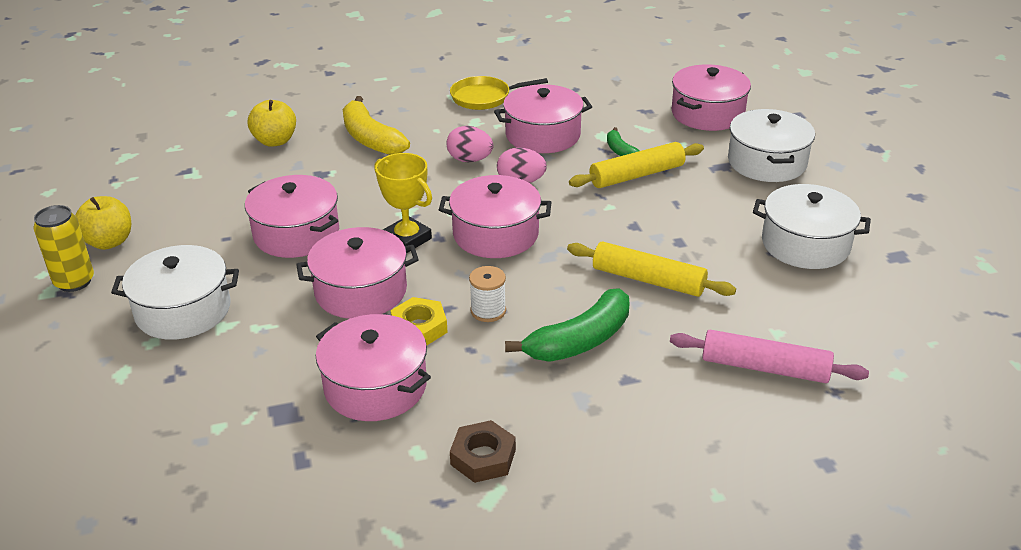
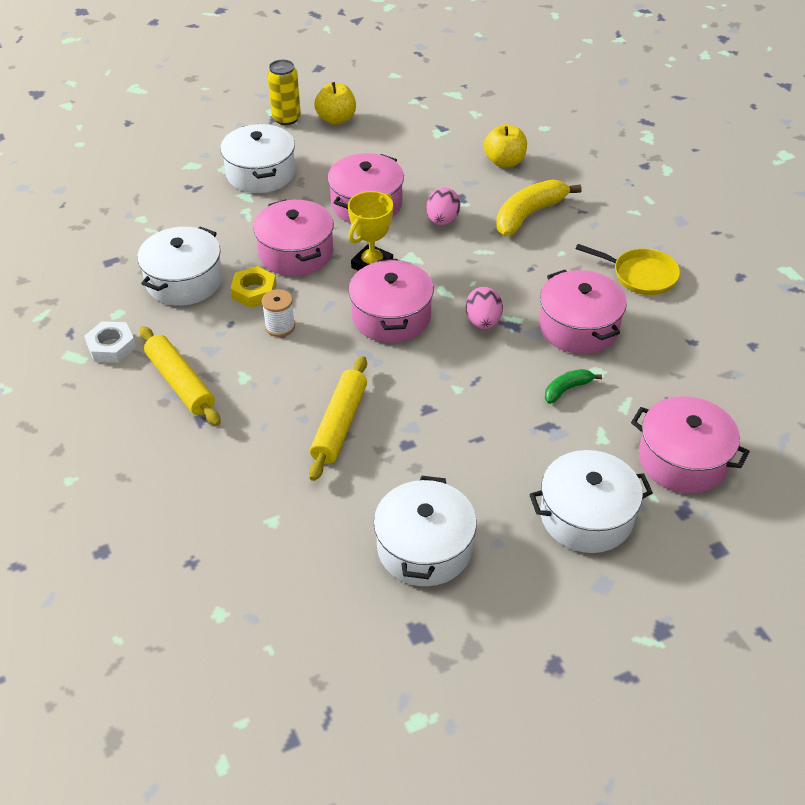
camera: 80 degrees right, 10 degrees up
(375, 386) = (184, 281): pink pot -> white pot
(470, 160) = (512, 283): pink egg -> pink egg (442, 220)
(483, 457) = (111, 346): brown nut -> white nut
(484, 97) = (641, 275): yellow pan -> yellow pan turned 135 degrees clockwise
(580, 341) = (247, 386): green banana -> none
(637, 175) = (522, 405): yellow rolling pin -> yellow rolling pin (180, 383)
(765, 368) = (220, 511): pink rolling pin -> none

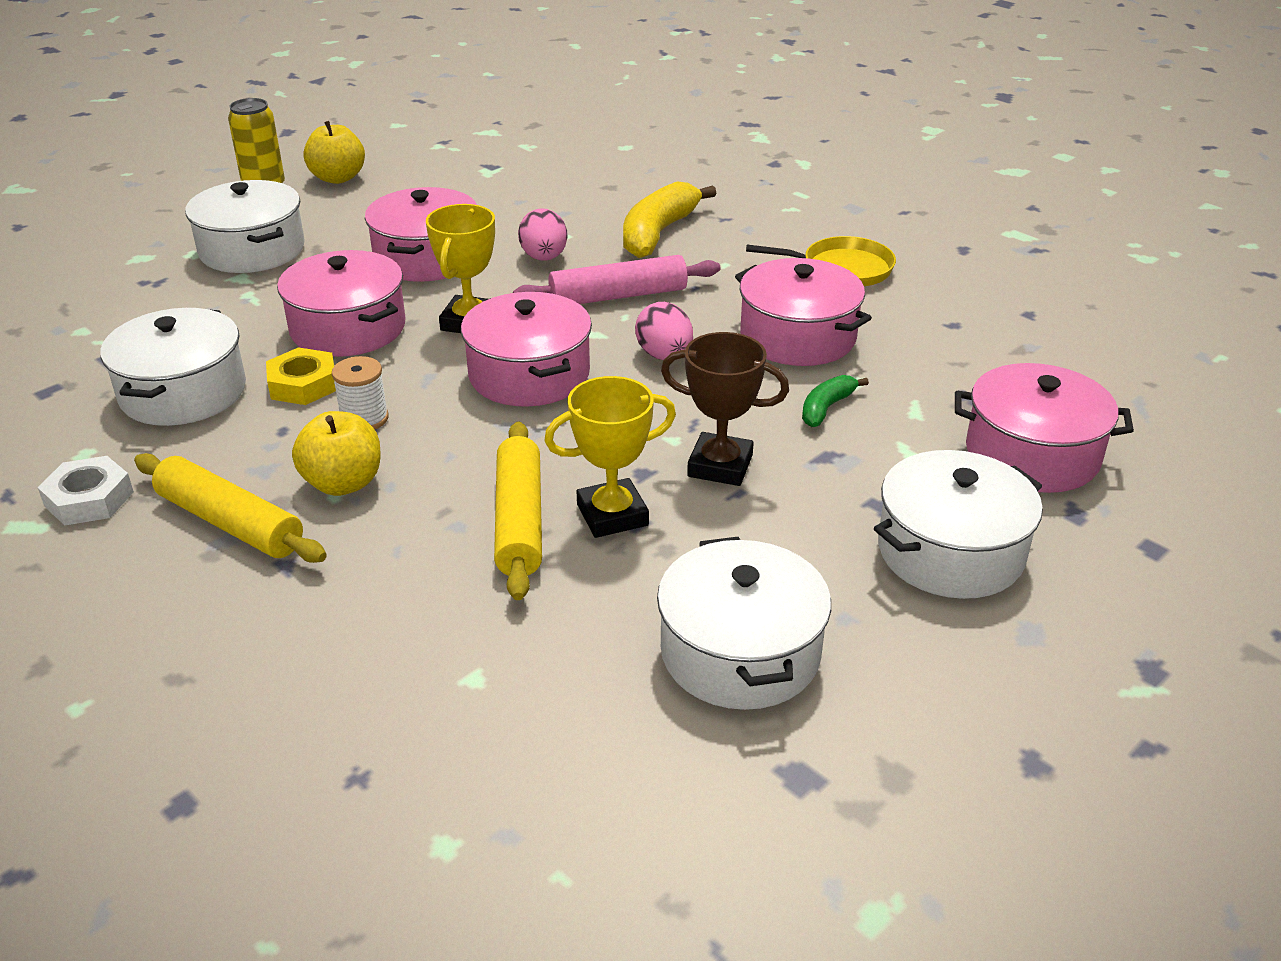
camera: 20 degrees left, 10 degrees down
(395, 435) = (612, 515): none -> yellow trophy
(476, 264) = (618, 296): none -> pink rolling pin
(476, 416) = (720, 466): none -> brown trophy
(504, 162) = (594, 186): yellow apple -> yellow apple (343, 483)

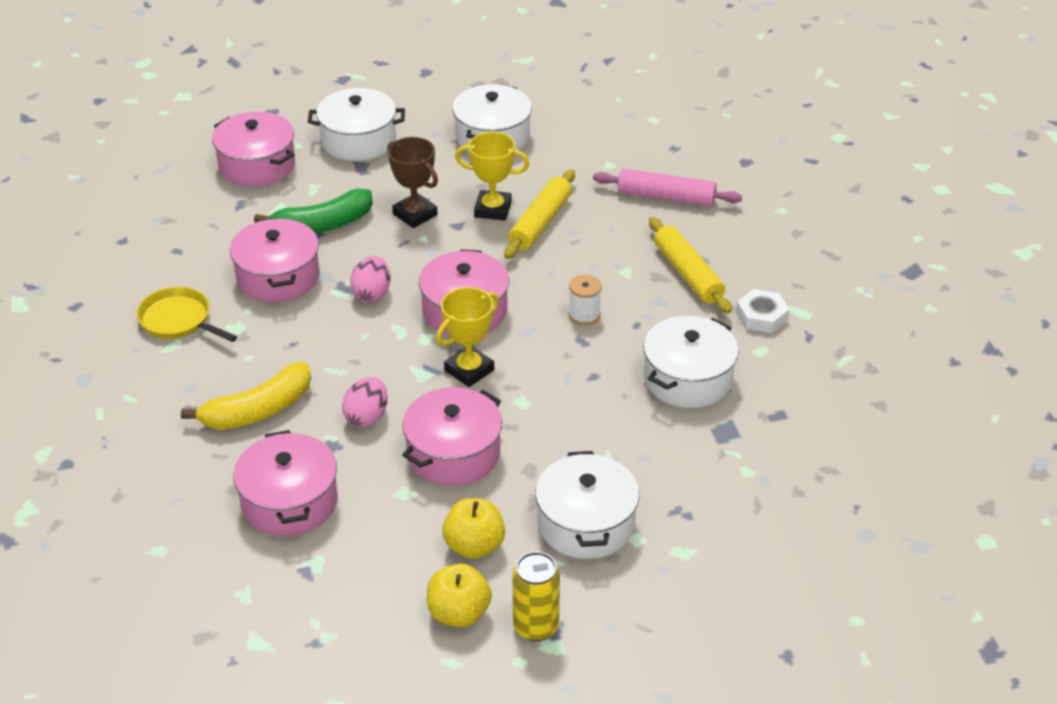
camera: 150 degrees left, 5 degrees up
(303, 384) = (608, 356): yellow nut -> none
(343, 483) = (618, 276): yellow apple -> yellow apple (474, 546)
(348, 328) = (554, 397): pink pot -> pink pot (289, 501)
(618, 296) = (351, 355): pink rolling pin -> pink rolling pin (666, 197)
(826, 408) = (322, 225): green banana -> green banana, size x1.90

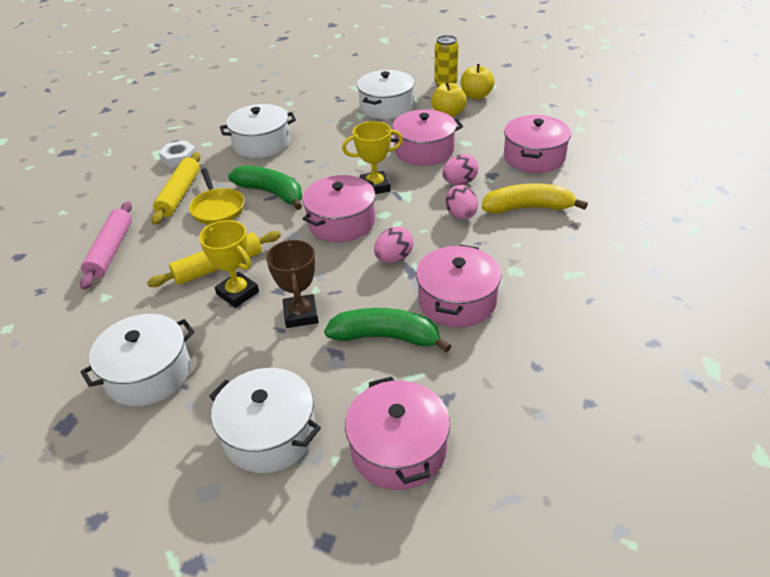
camera: 145 degrees left, 0 degrees up
(178, 320) = (560, 293): yellow pan -> yellow pan (217, 208)
(333, 370) = (461, 215): none -> pink egg
(584, 315) = (271, 193): white spool -> green banana
(666, 197) = (111, 250): pink rolling pin -> pink rolling pin turned 45 degrees clockwise

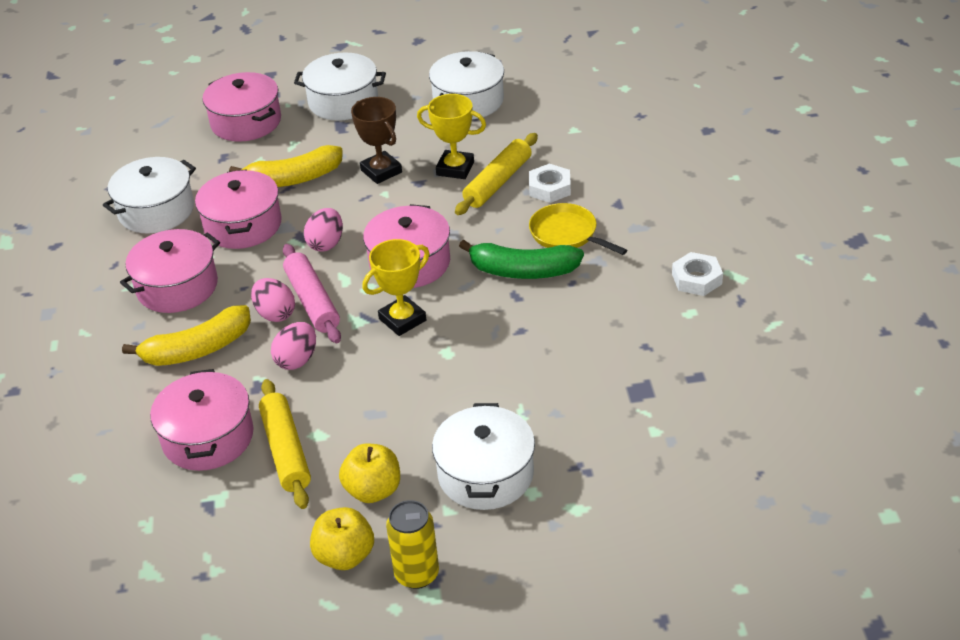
camera: 155 degrees right, 0 degrees up
(111, 250) = (623, 162): pink rolling pin -> pink rolling pin (312, 301)
(179, 194) = (631, 235): yellow rolling pin -> yellow rolling pin (286, 451)
(188, 247) = (549, 188): none -> white nut
(261, 143) = (612, 337): white pot -> white pot (156, 210)
(386, 337) = (293, 179): green banana -> yellow banana
(424, 150) = (371, 399): pink pot -> pink pot (177, 287)

